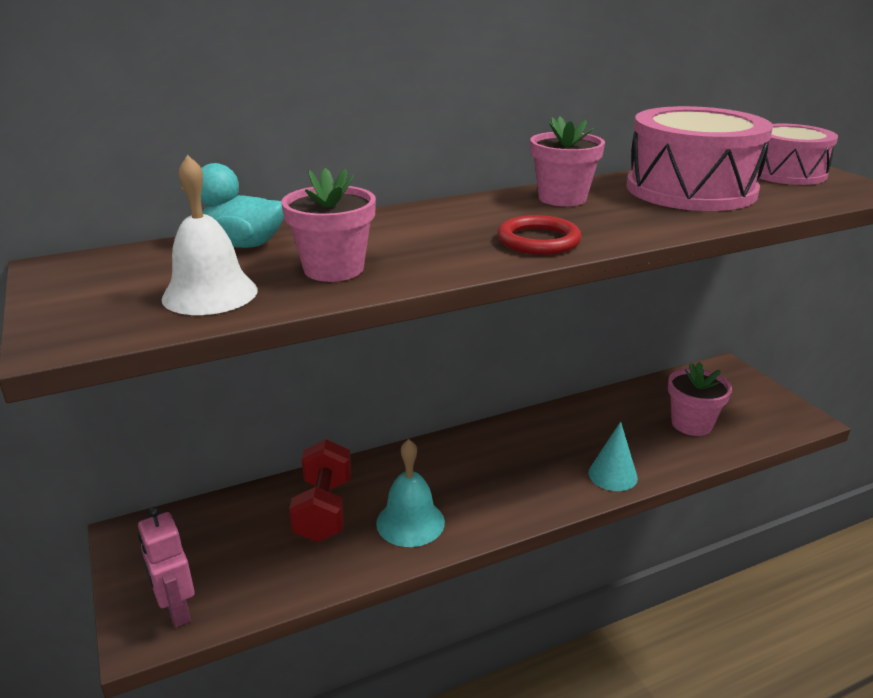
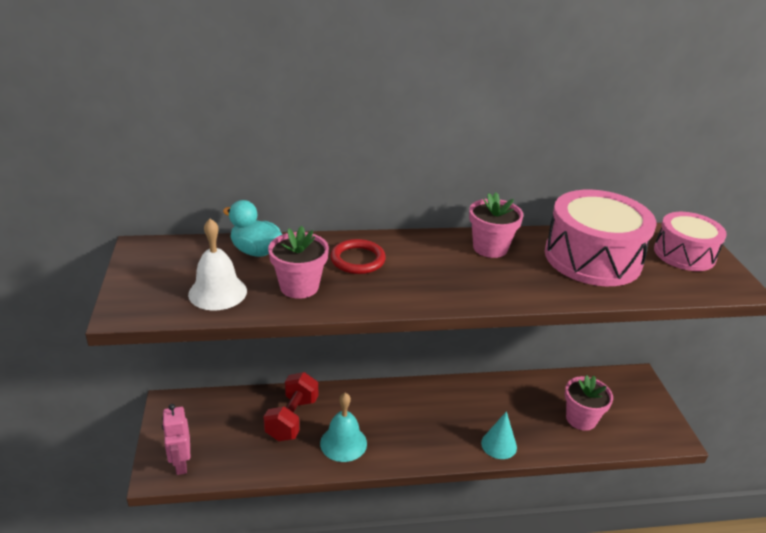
camera: 15 degrees right, 5 degrees up
(538, 240) = (445, 288): red ring -> red ring (357, 260)

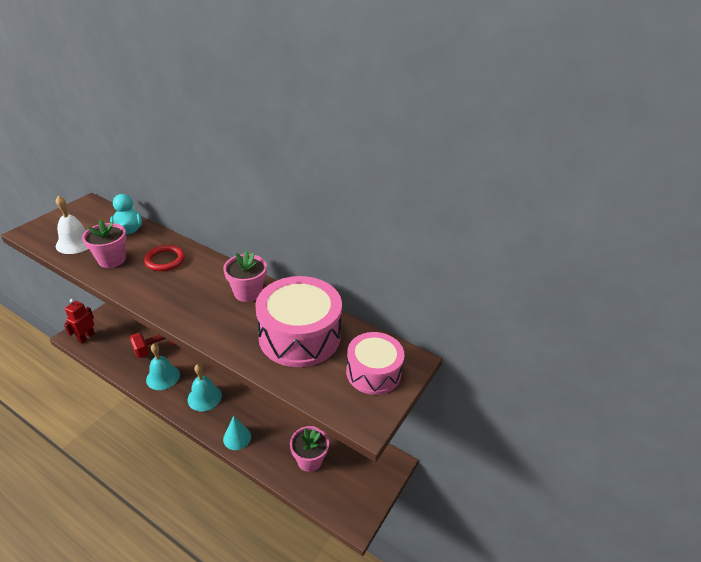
camera: 40 degrees right, 5 degrees up
(181, 464) = (86, 337): pink robot -> red robot
(416, 432) = (204, 397): none -> turquoise bell

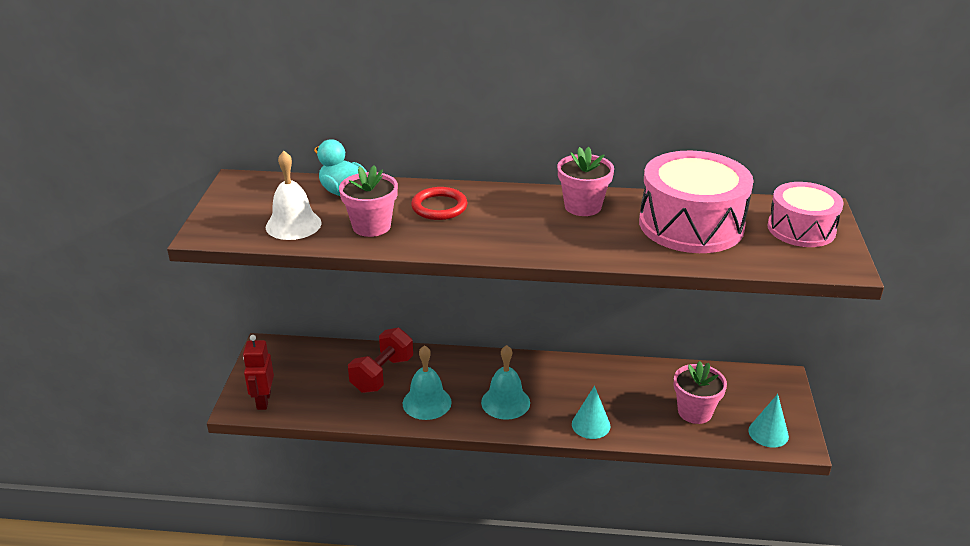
camera: 25 degrees left, 5 degrees down
(342, 501) = (768, 433): none -> turquoise cone

